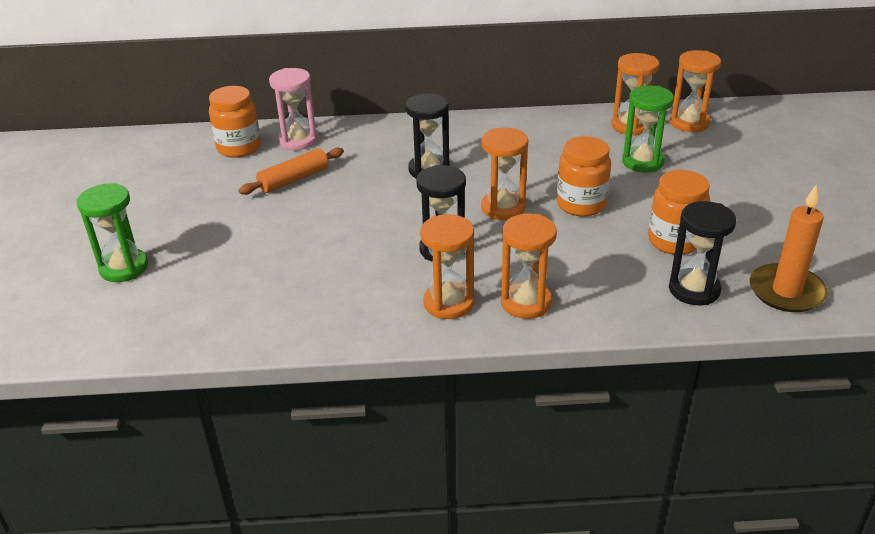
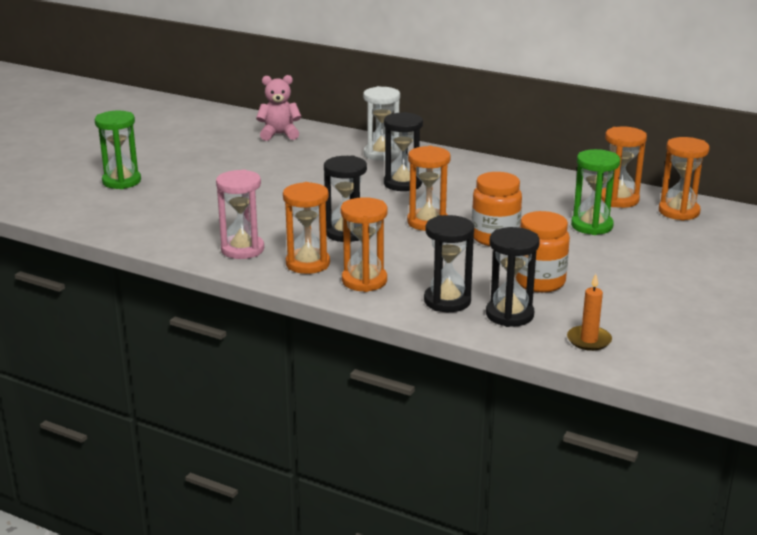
camera: 30 degrees right, 10 degrees down
(239, 148) = (279, 134): orange jar -> pink teddy bear
(294, 179) = (294, 163): orange rolling pin -> none
(298, 141) = (327, 141): pink hourglass -> pink hourglass (242, 249)
(369, 140) = (381, 154): none -> white hourglass
(625, 296) = (447, 301): none -> black hourglass
(786, 291) = (589, 340): orange candle -> orange candle, size x0.61

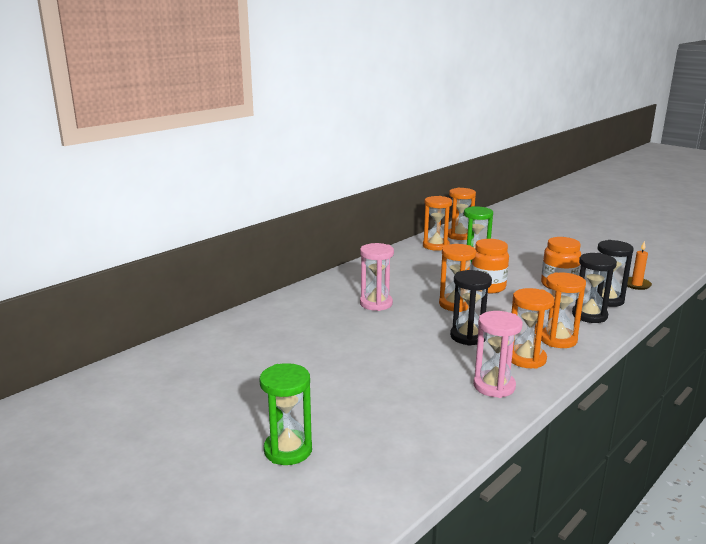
camera: 75 degrees left, 5 degrees down
(279, 134) = (218, 342): pink teddy bear -> none
(381, 154) = (306, 303): white hourglass -> none
(402, 184) = (376, 303): black hourglass -> pink hourglass

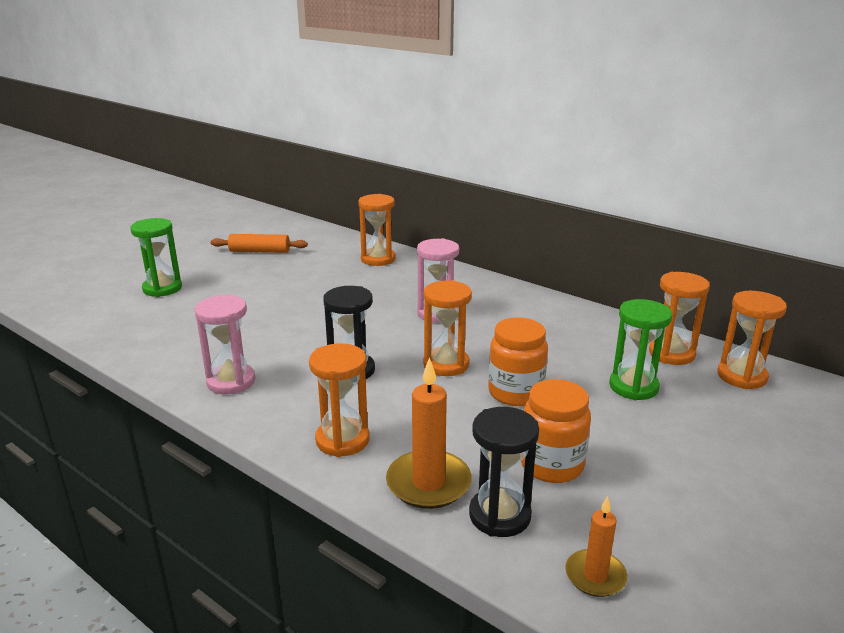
camera: 85 degrees right, 5 degrees up
(198, 390) = (259, 251): none -> orange rolling pin
(526, 359) = (290, 408): orange hourglass -> orange hourglass (378, 259)
(589, 315) = (428, 483): black hourglass -> orange candle

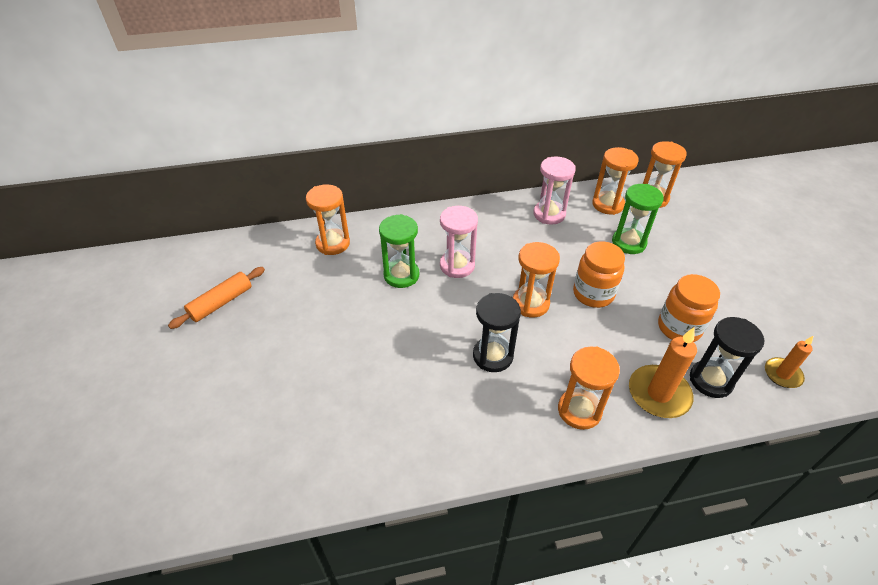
camera: 50 degrees left, 20 degrees up
(162, 288) = (212, 408): green hourglass -> green hourglass (401, 275)
(231, 381) = (442, 436): pink hourglass -> pink hourglass (549, 214)

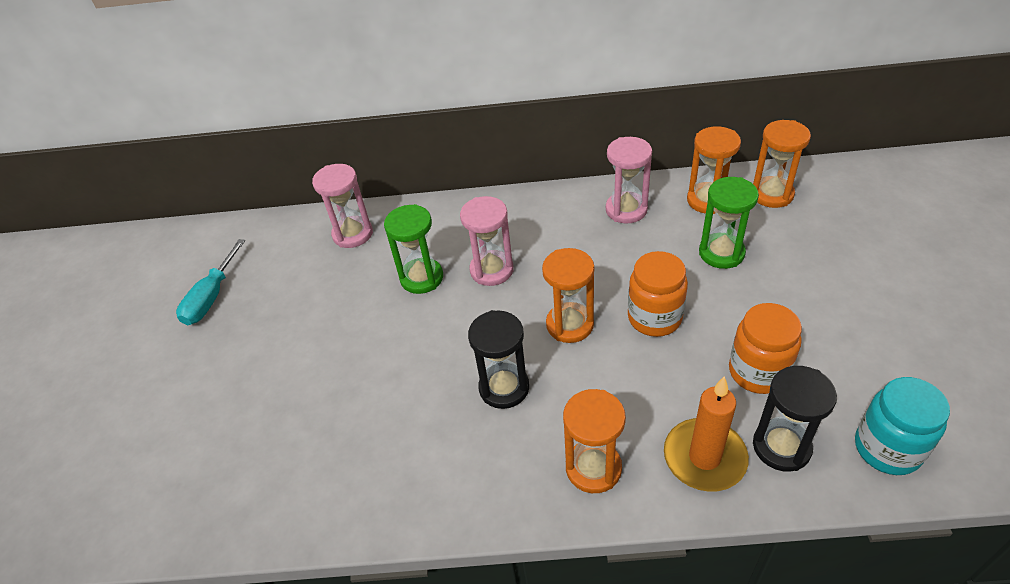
camera: 15 degrees right, 0 degrees up
(221, 303) = (211, 297): orange rolling pin -> turquoise screwdriver
(333, 243) = (353, 234): orange hourglass -> pink hourglass
(782, 374) = (887, 448): orange candle -> turquoise jar

